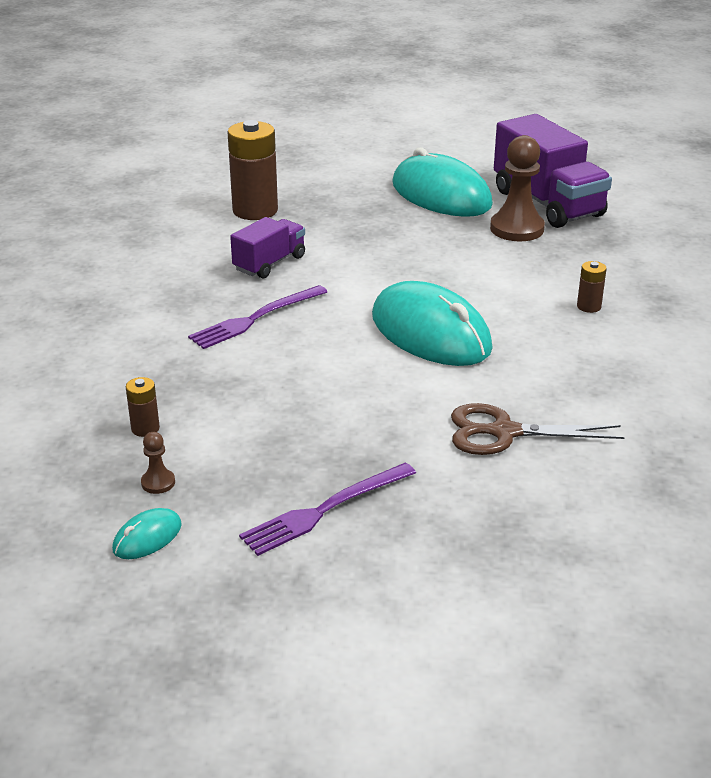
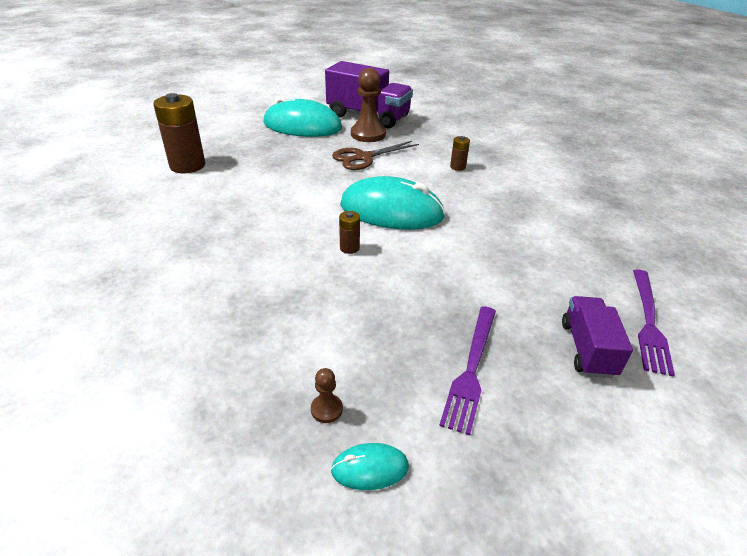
camera: 35 degrees left, 5 degrees up
(145, 428) = (267, 364): brown battery -> brown battery (349, 248)
(147, 537) = (370, 468): turquoise mouse -> turquoise mouse turned 75 degrees clockwise
(255, 318) = (265, 240): purple fork -> purple fork (648, 322)
(269, 263) = (235, 198): purple truck -> purple truck (587, 349)
(504, 432) = (507, 260): brown scissors -> brown scissors (363, 157)

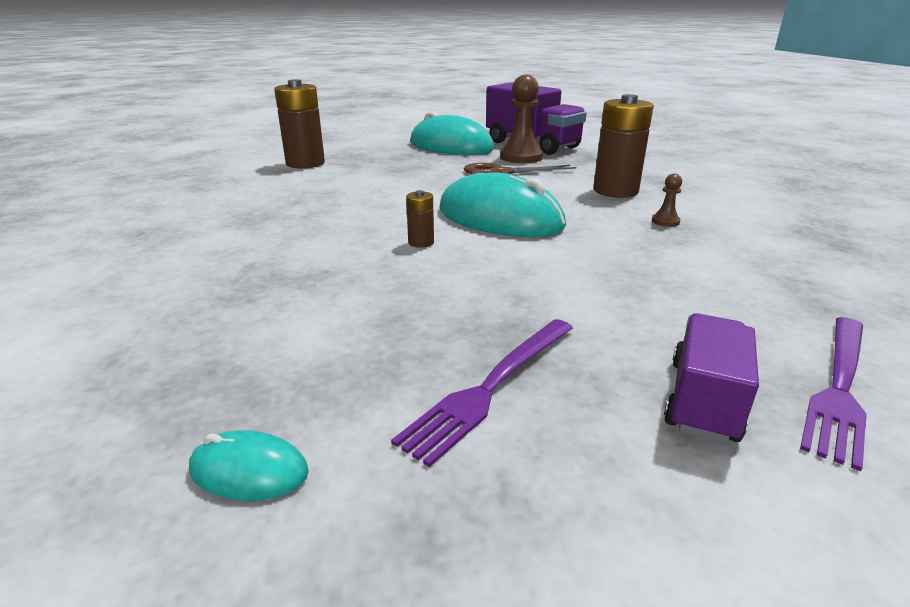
camera: 20 degrees right, 10 degrees down
(326, 409) = (254, 389): brown pawn -> brown pawn (665, 221)
(457, 167) = (615, 191): brown battery -> brown battery, size x2.16

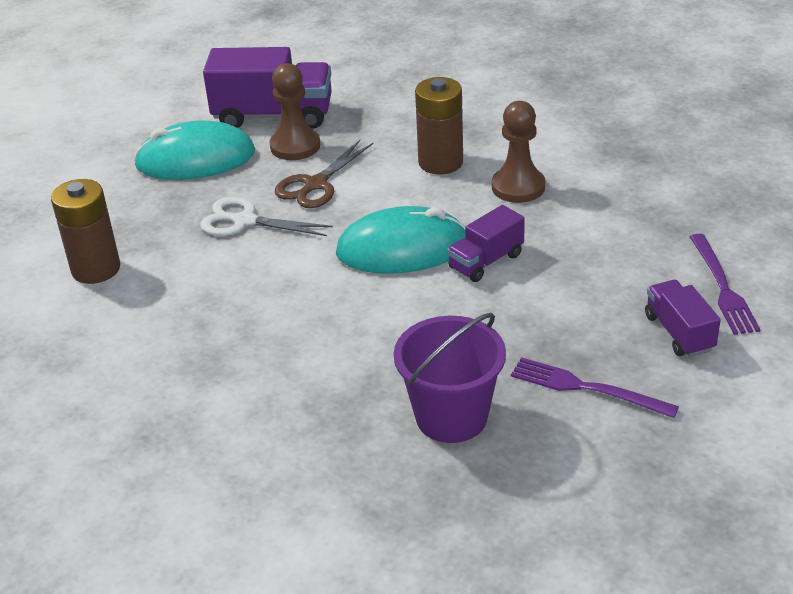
camera: 40 degrees left, 10 degrees up
(249, 470) = (550, 497): turquoise mouse -> none
(320, 330) = (451, 417): none -> purple bucket
(421, 242) = (388, 309): brown battery -> none
(423, 173) = (245, 221): none -> white scissors
(491, 386) = (587, 388): purple fork -> purple fork turned 120 degrees clockwise
(556, 249) = (486, 261): none -> purple truck
(665, 221) = (518, 187): brown pawn -> brown pawn, size x2.21

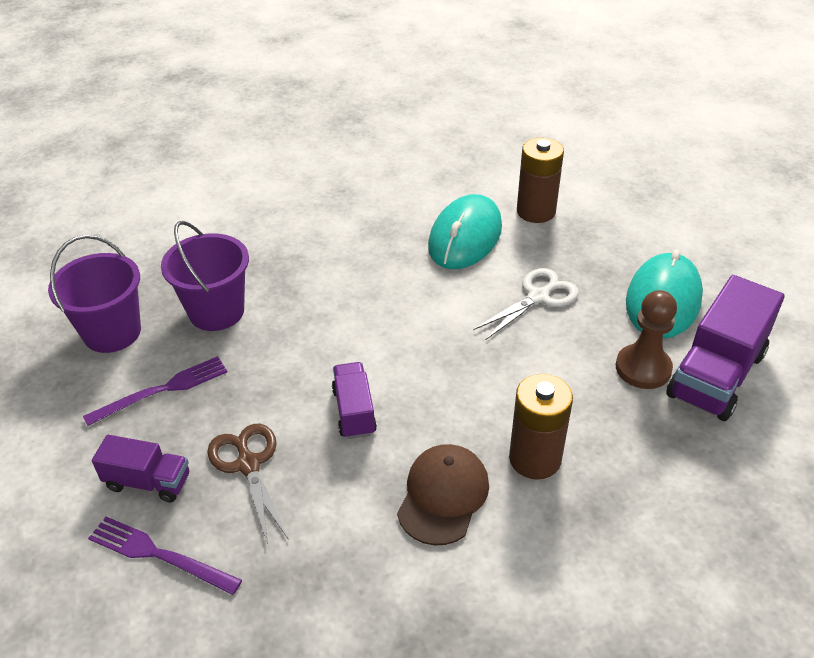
camera: 120 degrees right, 5 degrees up
(316, 184) = (562, 357): brown scissors -> brown scissors (248, 465)
(402, 248) = (419, 369): turquoise mouse -> turquoise mouse (465, 237)
(518, 187) = (443, 496): brown pawn -> brown cap
(559, 480) = (112, 332): none -> purple bucket

